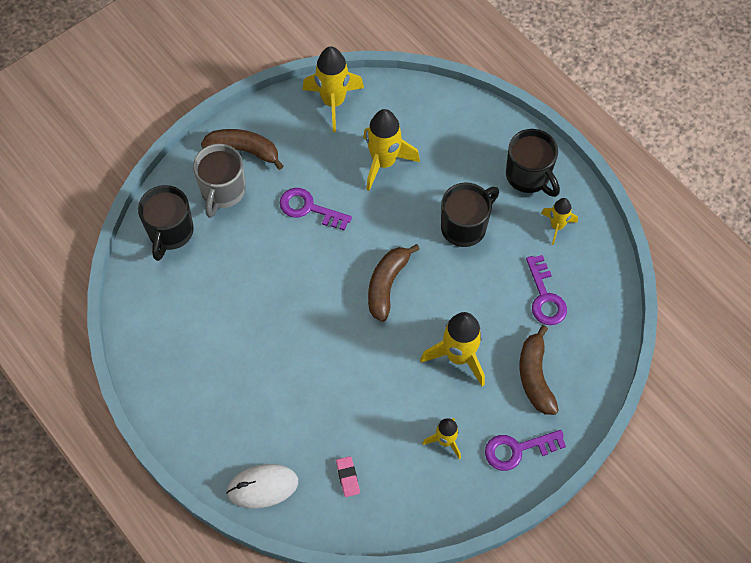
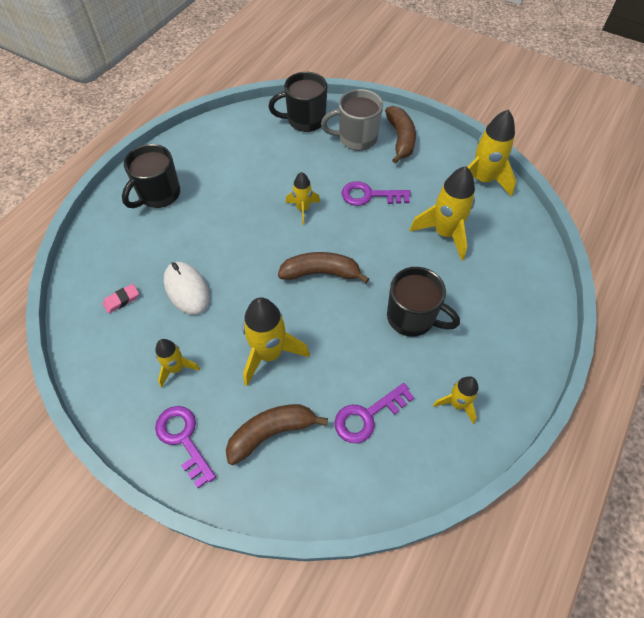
camera: 70 degrees right, 5 degrees down
(262, 487) = (101, 243): white mouse -> white mouse (187, 289)
(300, 275) = (303, 209): none -> yellow rocket
(309, 208) = (369, 195): purple key -> purple key turned 90 degrees counterclockwise
(529, 176) = (501, 359): black mug -> black mug (158, 195)

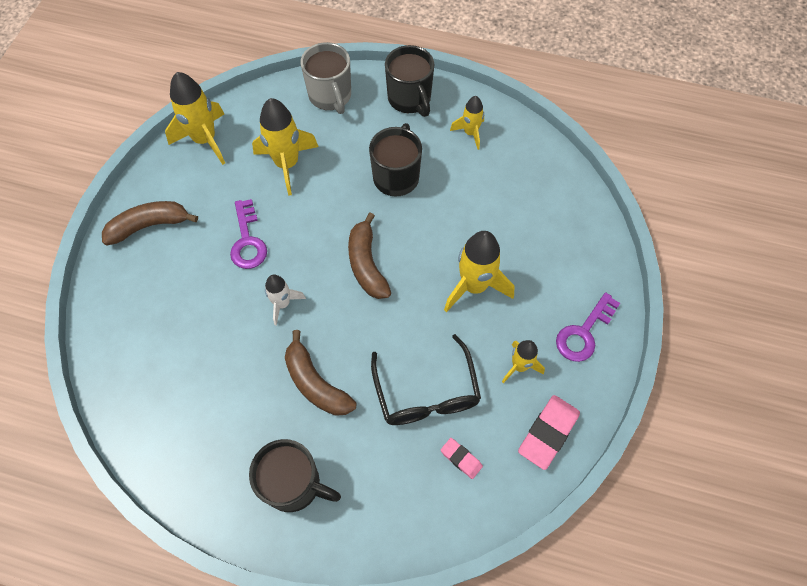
camera: 105 degrees left, 5 degrees up
(108, 372) = (548, 433): none -> pink eraser
(187, 289) = (426, 392): white mouse -> black glasses
(271, 433) = (549, 262): brown banana -> brown banana (315, 383)
(303, 209) = (282, 304): yellow rocket -> white rocket
(305, 120) = (126, 341): black mug -> black mug (410, 99)
(356, 138) = (153, 273): grey mug -> grey mug (330, 96)
(367, 416) = (505, 194): purple key -> none

